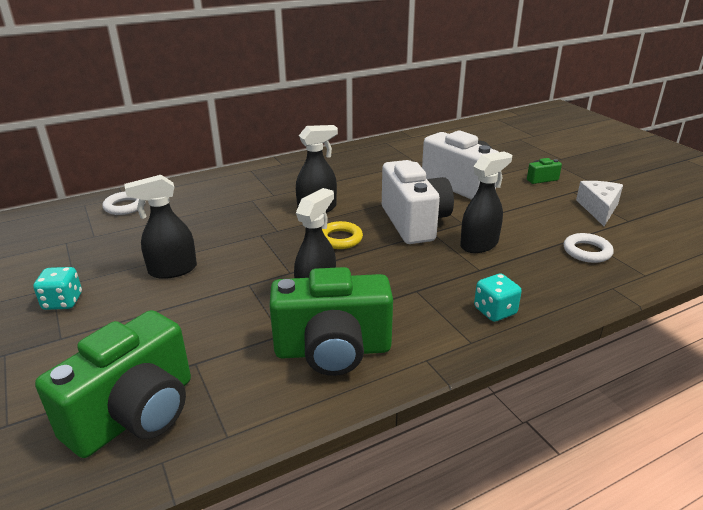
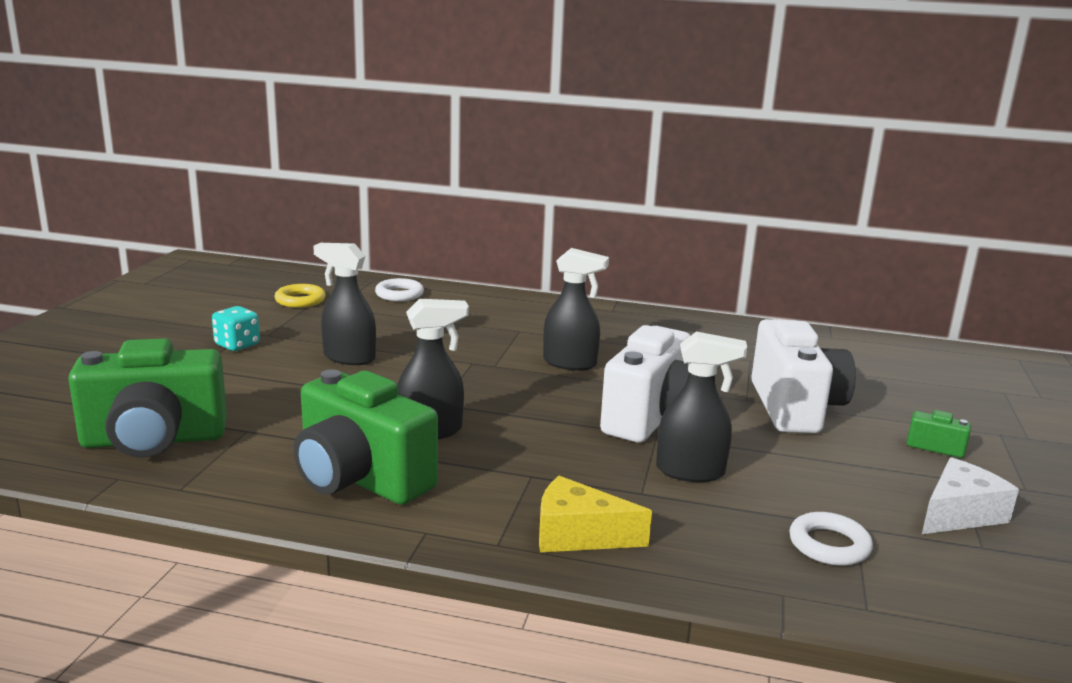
camera: 40 degrees right, 10 degrees down
(340, 239) = (541, 398): yellow ring -> yellow ring (300, 300)
(495, 311) = (578, 535): turquoise dice -> yellow cheese

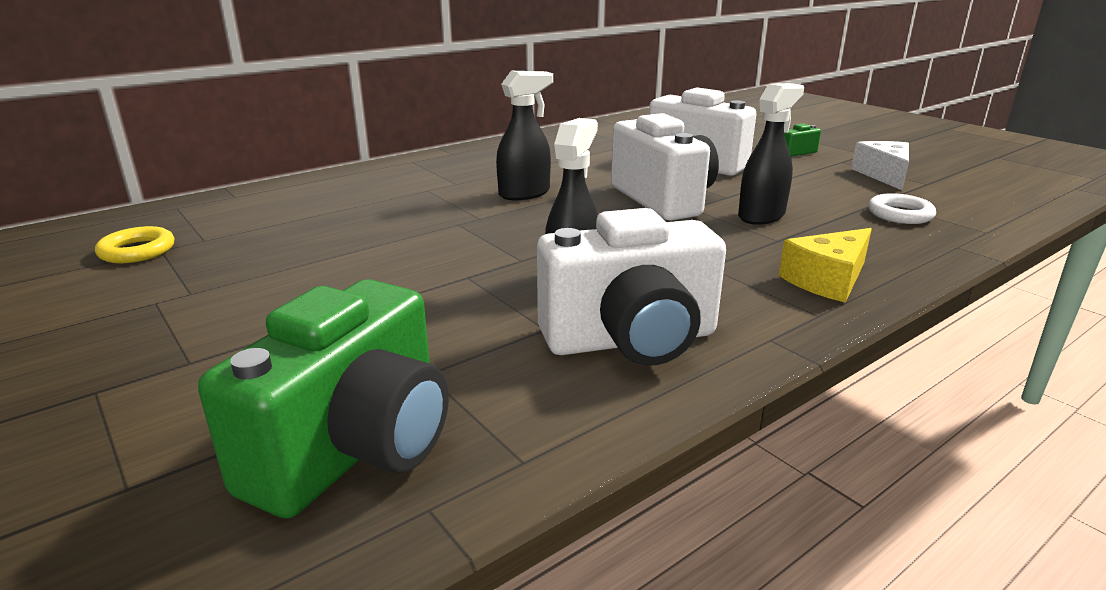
camera: 50 degrees left, 5 degrees up
(237, 345) = (178, 318): turquoise dice -> none
(349, 358) = (343, 269): black spray bottle -> none
(360, 479) = (631, 340): green camera -> white camera
(399, 294) = (241, 206): white ring -> none

